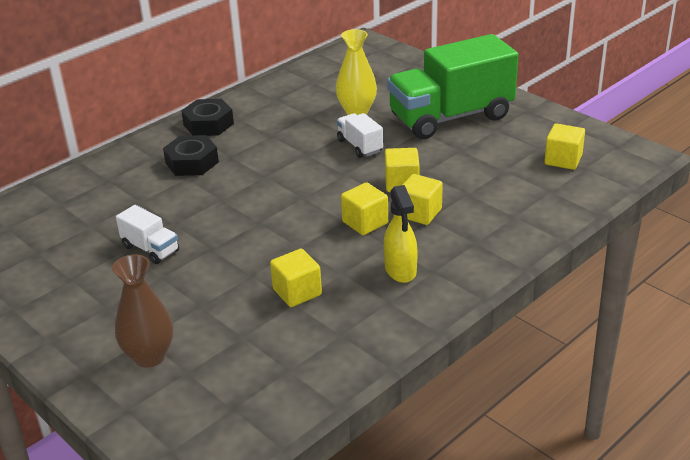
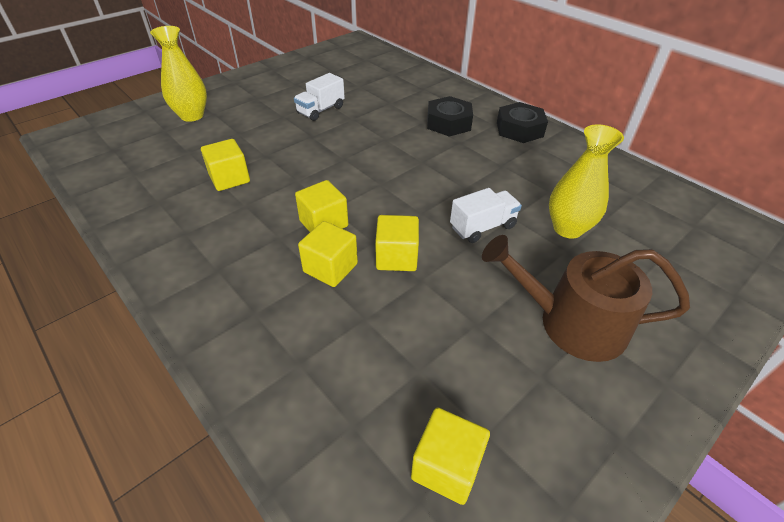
camera: 90 degrees right, 10 degrees up
(149, 356) = (192, 115): brown vase -> yellow vase
(400, 270) = (230, 244): yellow spray bottle -> none
(451, 117) = (571, 323): green truck -> brown watering can

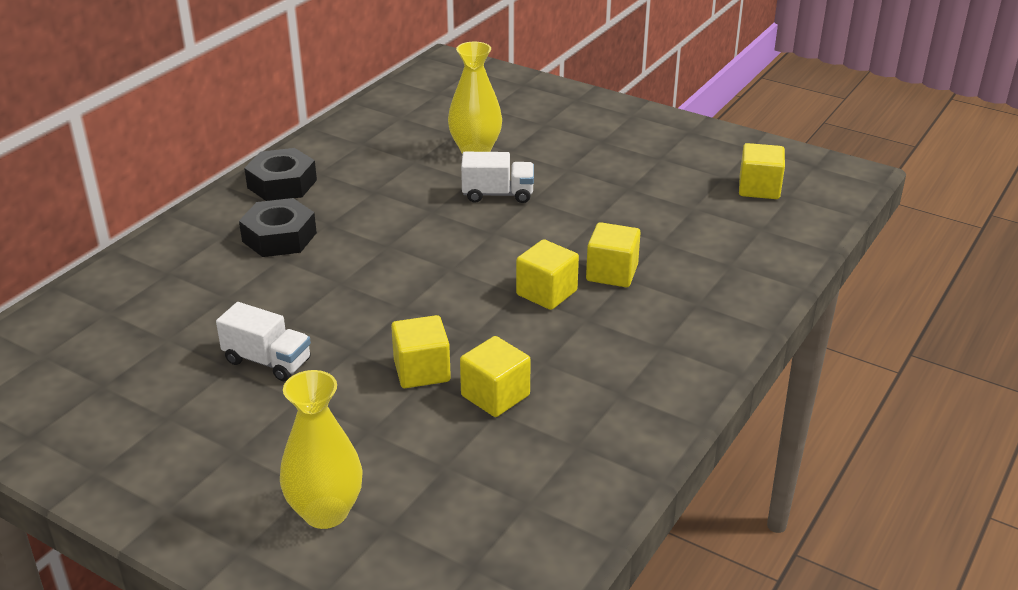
camera: 105 degrees left, 10 degrees down
(396, 257) = (572, 237): yellow cube -> yellow cube (422, 371)
(482, 227) = (498, 194): white truck -> white truck turned 135 degrees clockwise
(571, 323) = (598, 148): brown watering can -> none

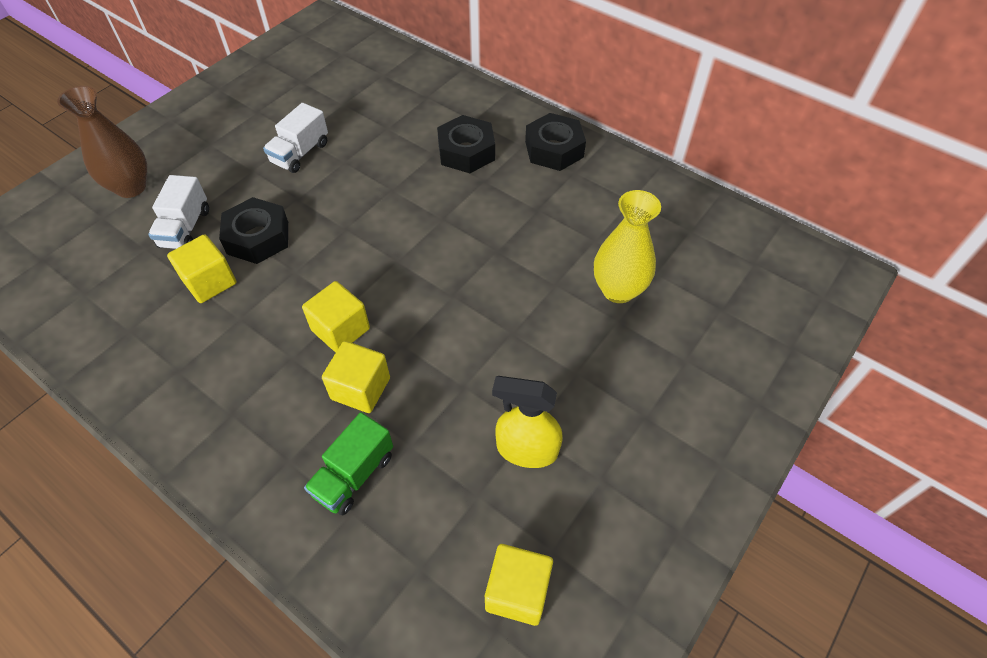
camera: 95 degrees right, 20 degrees up
(325, 512) = (131, 187): yellow vase -> brown vase
(422, 371) = (258, 237): yellow cube -> black nut
(498, 194) = (524, 304): white truck -> white truck (185, 228)
(646, 188) = (526, 449): none -> yellow spray bottle
(698, 266) = (354, 475): none -> green truck

